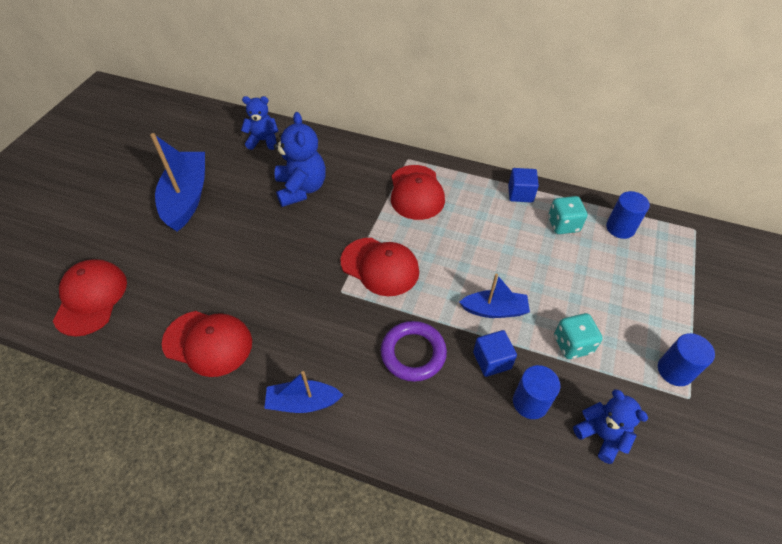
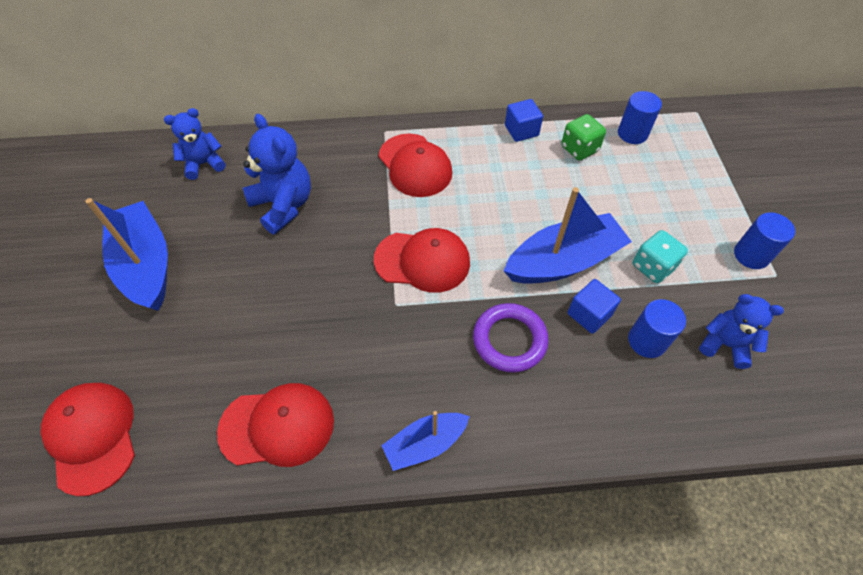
camera: 25 degrees left, 5 degrees up
(494, 310) = (563, 262): blue boat -> blue boat, size x1.72
(563, 225) = (579, 149): turquoise dice -> green dice

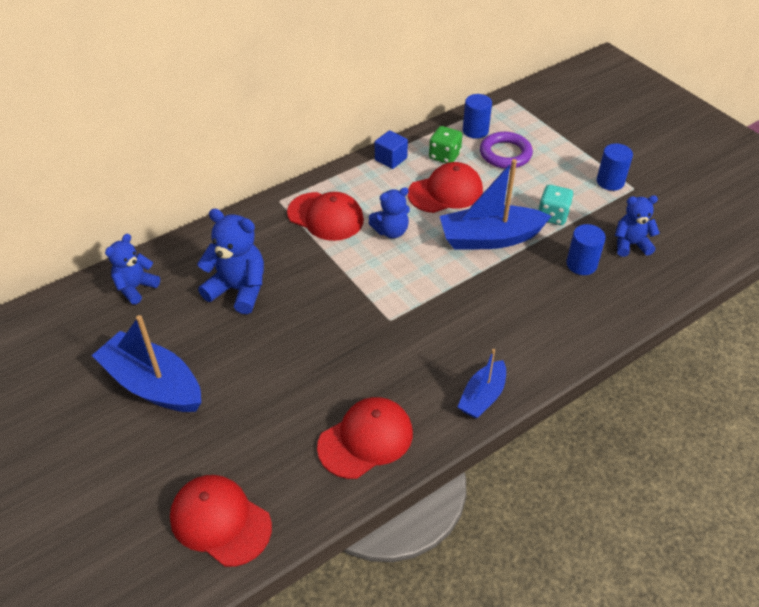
camera: 30 degrees left, 10 degrees down
(422, 261) = (386, 281): red cap -> red cap (445, 192)
(466, 208) = (391, 231): none -> blue teddy bear
(509, 340) = (490, 305): purple ring -> purple ring (505, 154)
(563, 262) = (490, 238): blue boat -> blue boat turned 135 degrees counterclockwise
(589, 314) = (532, 264): blue cube -> none

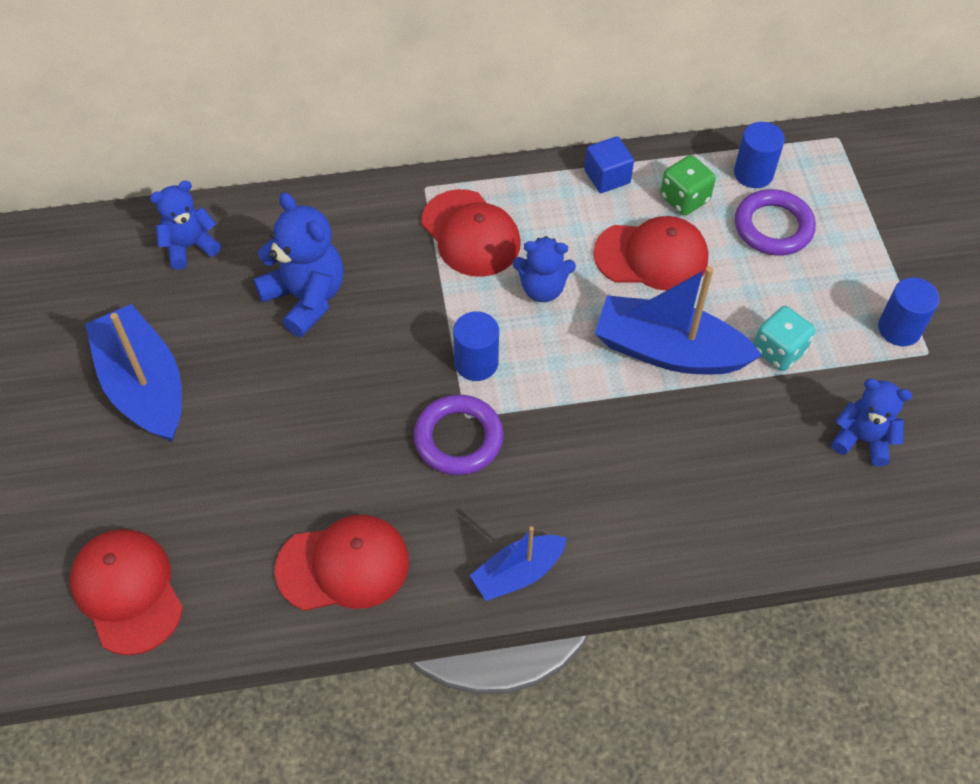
camera: 25 degrees right, 10 degrees up
(393, 334) = (458, 438): none -> purple ring
(581, 264) = (771, 441): blue cylinder -> blue cylinder (476, 363)

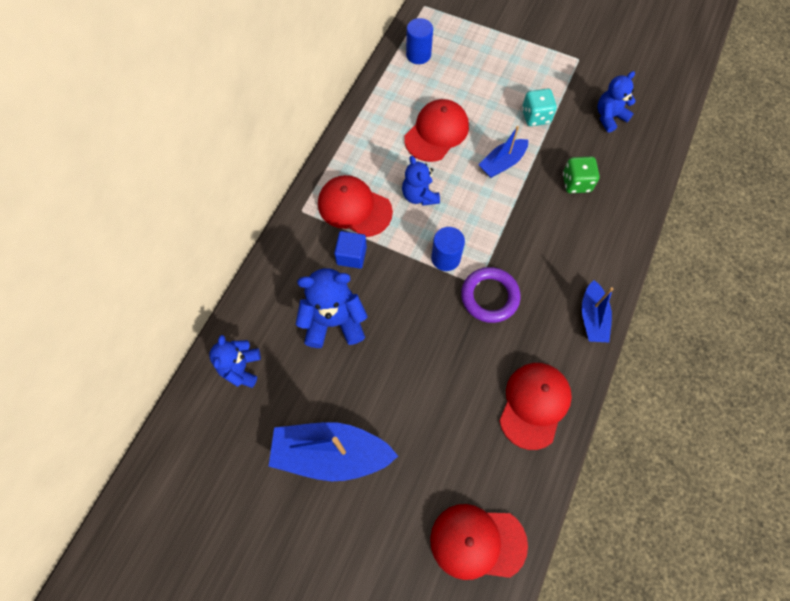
camera: 55 degrees left, 10 degrees up
(470, 234) = (354, 207): red cap -> red cap turned 150 degrees counterclockwise
(542, 288) = (419, 195): blue teddy bear -> blue teddy bear turned 120 degrees clockwise
(607, 177) = (367, 119): blue cube -> blue cube (351, 255)
(668, 351) = (502, 163): blue boat -> blue boat, size x0.58
(684, 199) = (410, 94): green dice -> green dice (576, 183)
(773, 227) = (459, 69): purple ring -> none
(899, 329) = (557, 60): blue cylinder -> none

